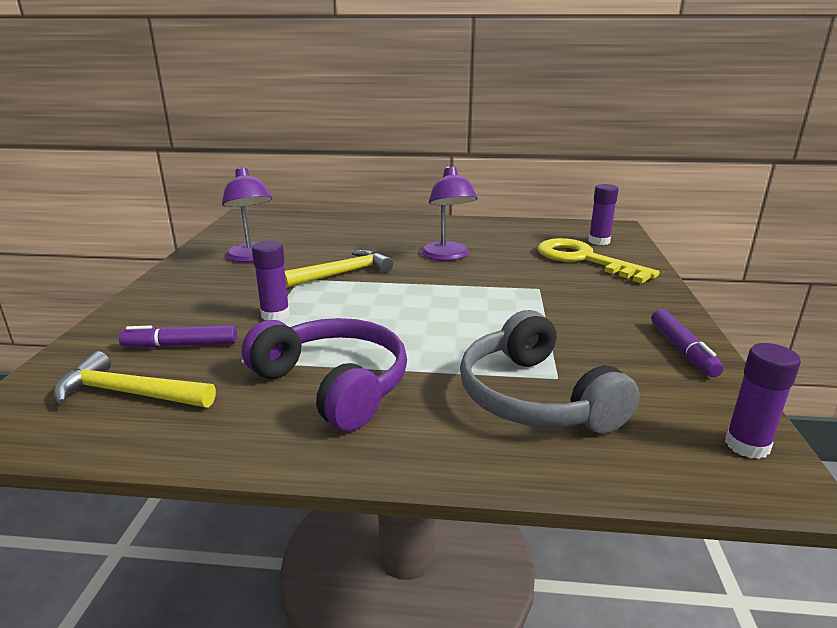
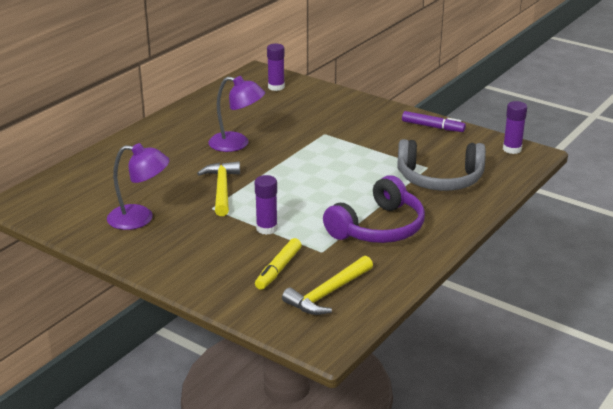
camera: 60 degrees left, 5 degrees up
(181, 345) = (278, 269): purple marker -> yellow marker
(333, 384) = (378, 228): purple headphones -> purple headphones turned 150 degrees clockwise
(584, 259) = (299, 104): yellow key -> none

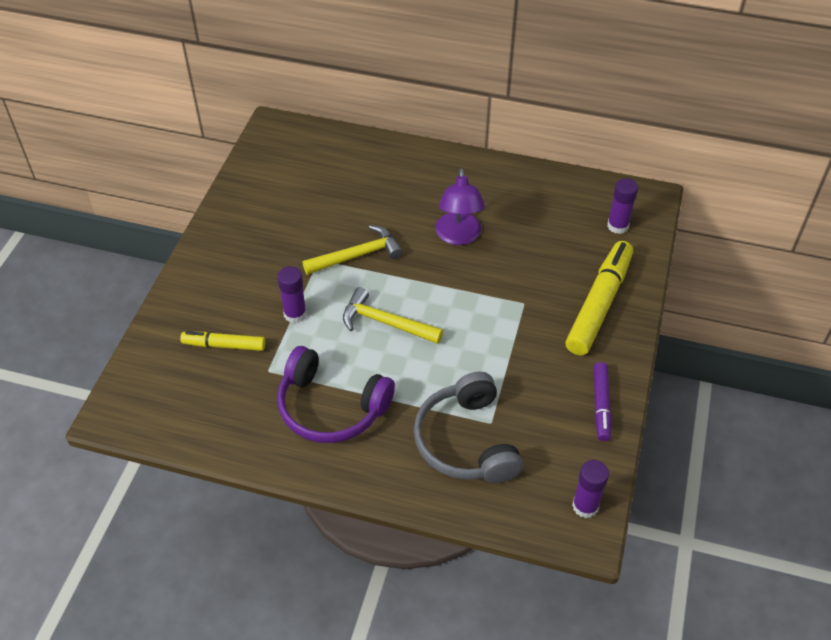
camera: 70 degrees right, 20 degrees up
(140, 218) = (278, 216): purple lamp -> none
(328, 293) = (194, 396): yellow hammer -> yellow hammer (386, 323)
(344, 109) = (599, 304): none -> yellow marker

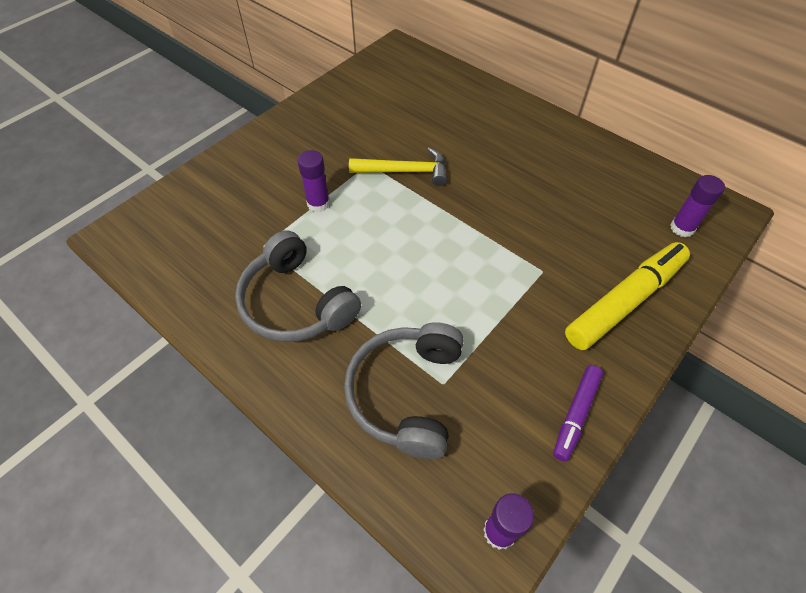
camera: 25 degrees right, 5 degrees up
(224, 345) = (241, 209): yellow marker -> none
(331, 407) = (296, 302): purple headphones -> grey headphones
(386, 323) = (395, 241): yellow hammer -> none
(458, 236) = (509, 185): purple lamp -> none

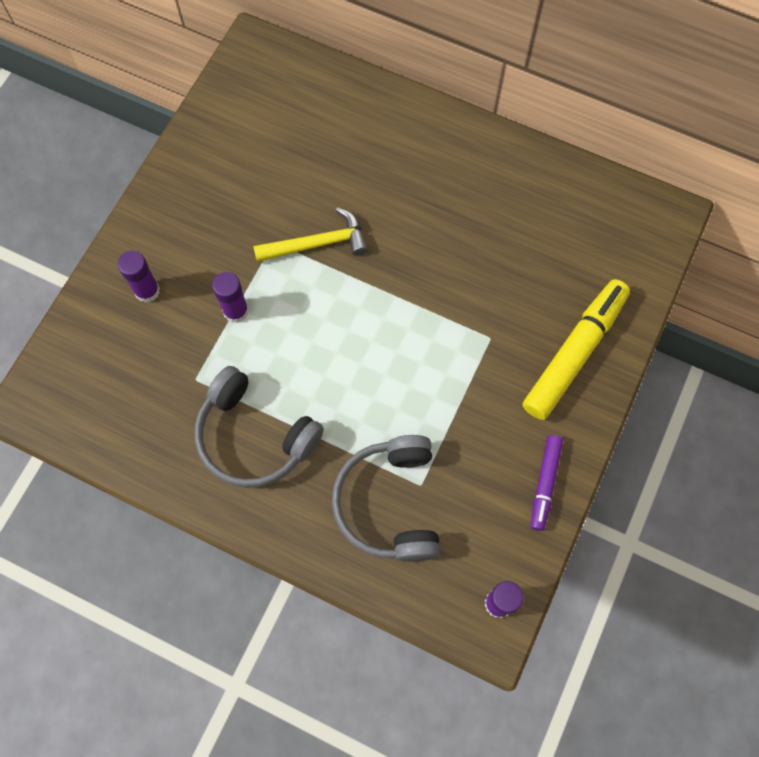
camera: 15 degrees left, 15 degrees up
(682, 228) = (622, 250): purple glue stick -> purple glue stick (147, 291)

